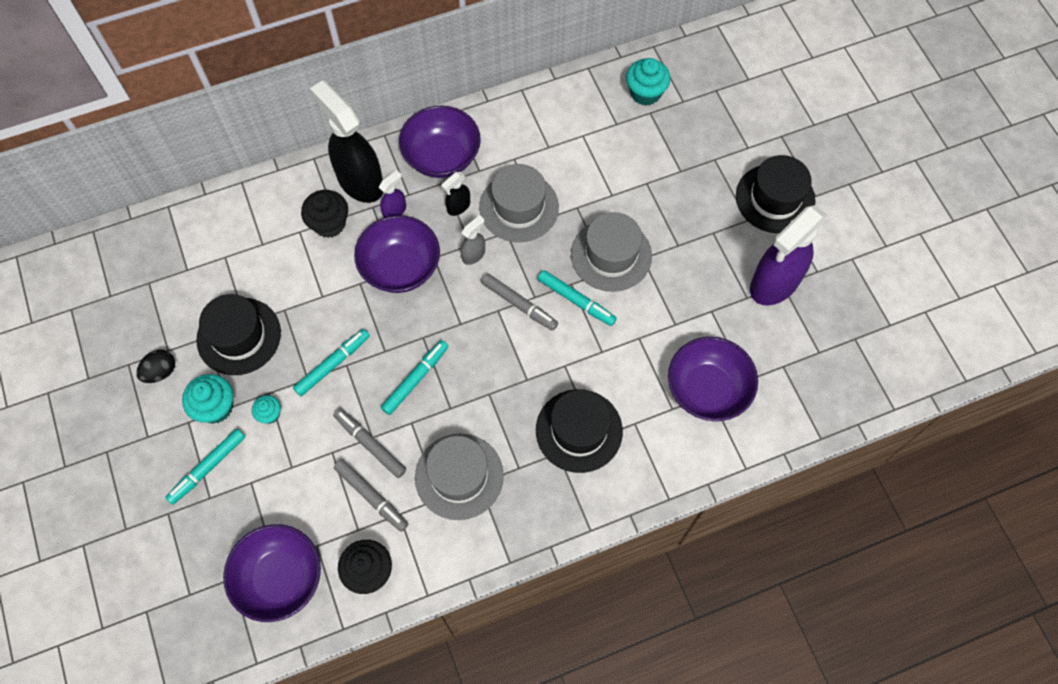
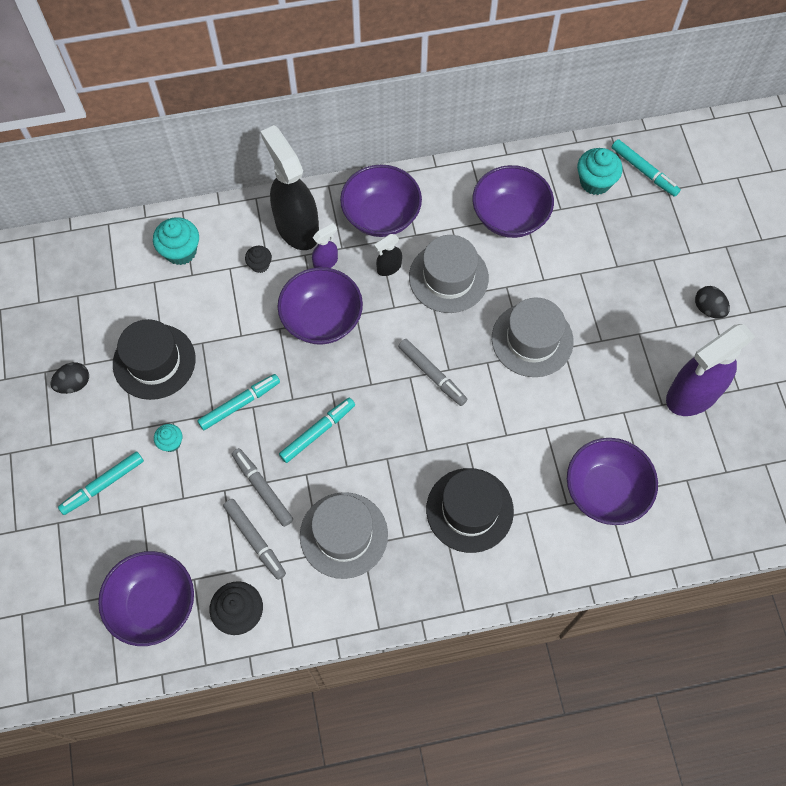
camera: 10 degrees right, 0 degrees up
(216, 407) = (120, 427): turquoise cupcake -> turquoise cupcake (180, 251)
(329, 223) = (260, 265): black cupcake -> black cupcake, size x0.58
(474, 254) = (396, 318): grey spray bottle -> none
(568, 138) = (509, 216): none -> purple bowl
(576, 300) = (489, 380): turquoise marker -> turquoise marker (644, 171)
(775, 198) = (708, 309): black hat -> black egg

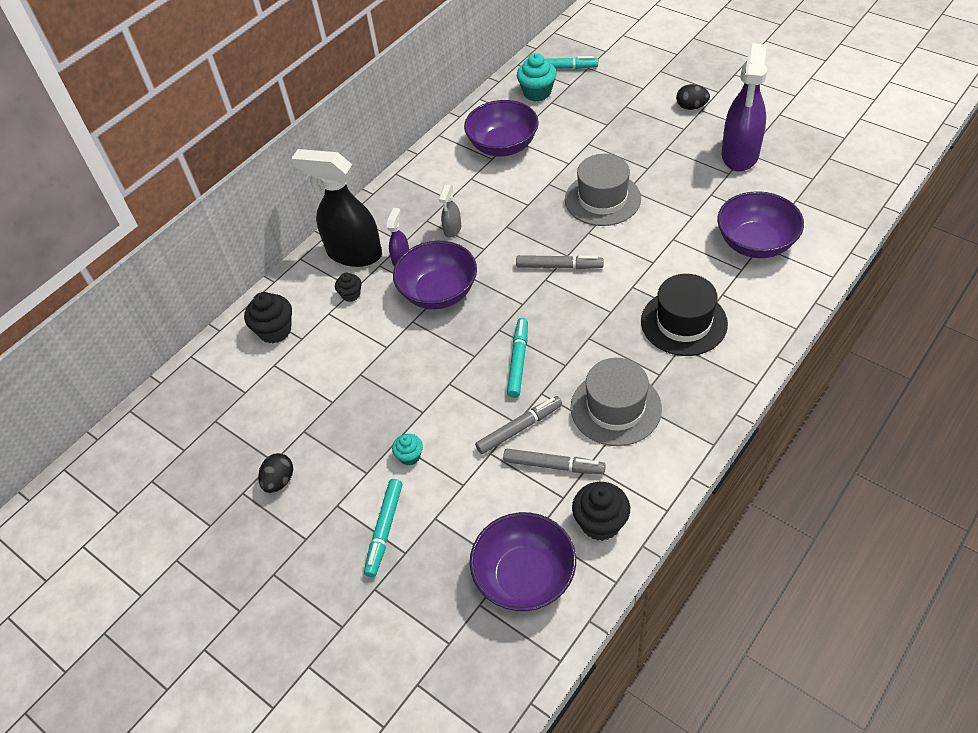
camera: 35 degrees left, 15 degrees down
(154, 361) = (333, 415): black hat -> none
(180, 251) = (275, 330): turquoise cupcake -> black cupcake
(239, 404) = (437, 389): turquoise marker -> none
(262, 489) = (519, 428): grey marker -> grey marker turned 135 degrees clockwise
(381, 215) = (410, 205): purple bowl -> none
(388, 267) = (452, 229): black spray bottle -> grey spray bottle
(448, 277) = (502, 206): grey hat -> none

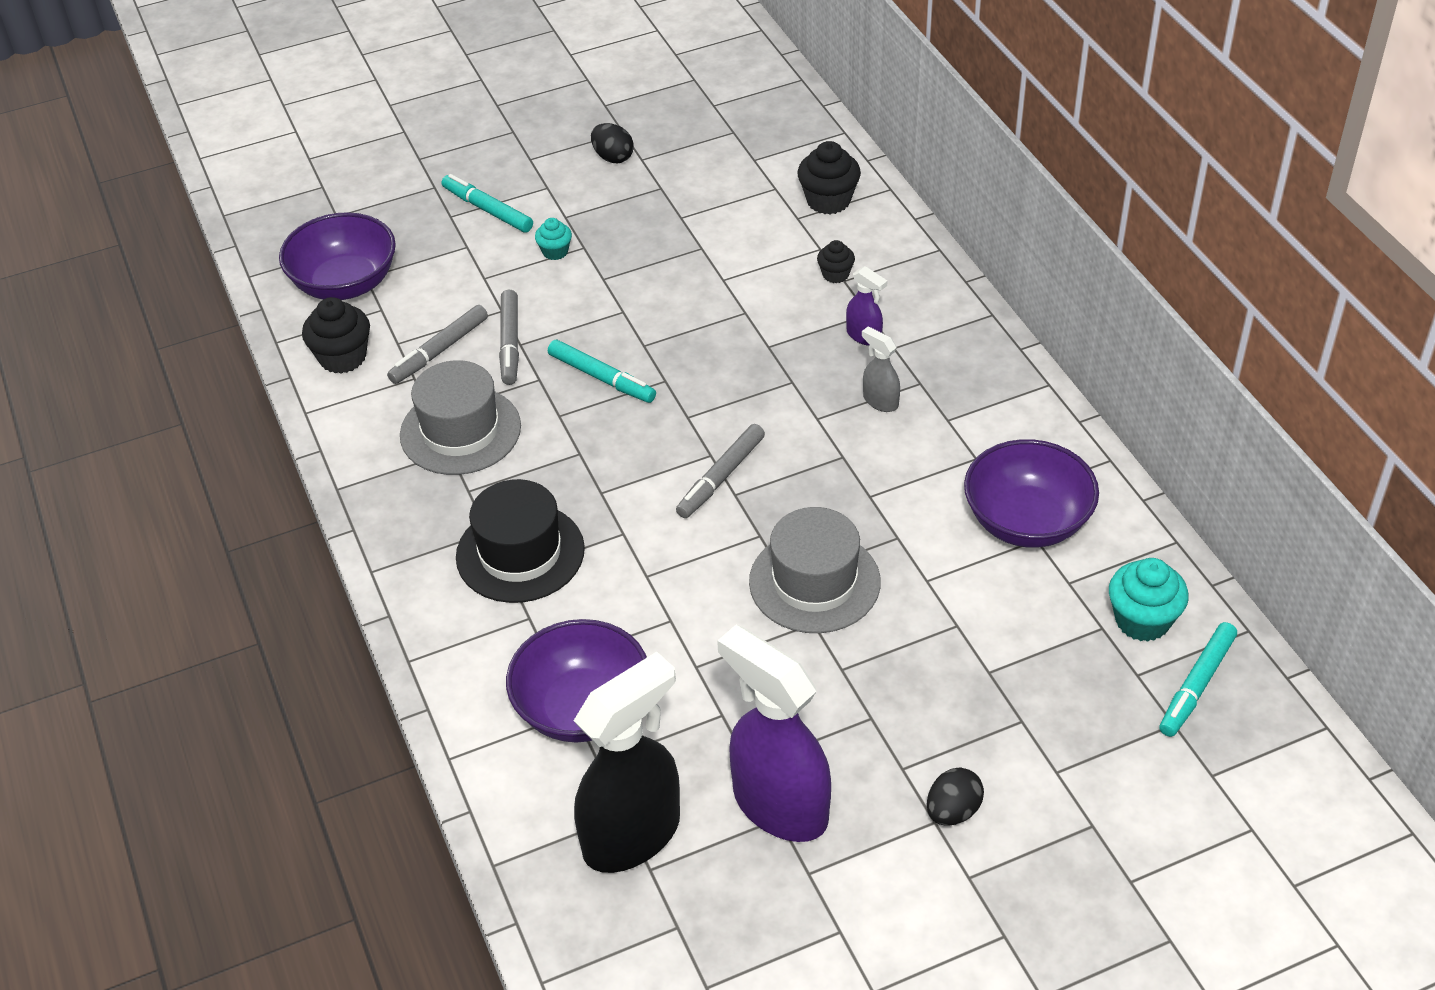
camera: 115 degrees right, 5 degrees down
(353, 253) = (909, 297): black spray bottle -> black spray bottle (633, 835)
(438, 292) = (773, 349): purple bowl -> none

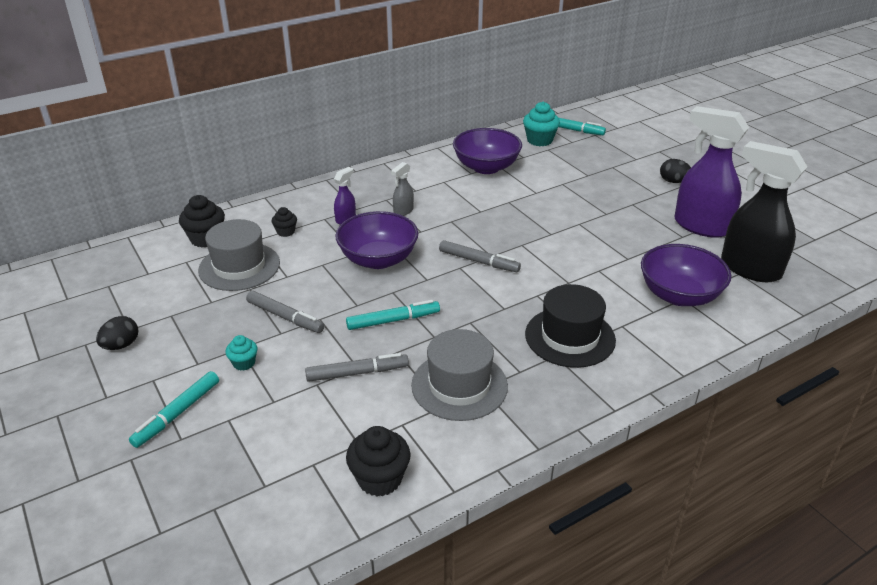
camera: 100 degrees left, 10 degrees down
(345, 283) = (273, 500): purple bowl -> purple bowl (378, 259)
(439, 351) = (368, 414): grey marker -> grey marker (285, 317)
(602, 378) = (393, 320): turquoise marker -> turquoise marker turned 45 degrees clockwise
(779, 805) = (701, 226): purple spray bottle -> purple spray bottle turned 90 degrees clockwise
(814, 582) = (550, 224): grey hat -> grey hat (239, 266)

